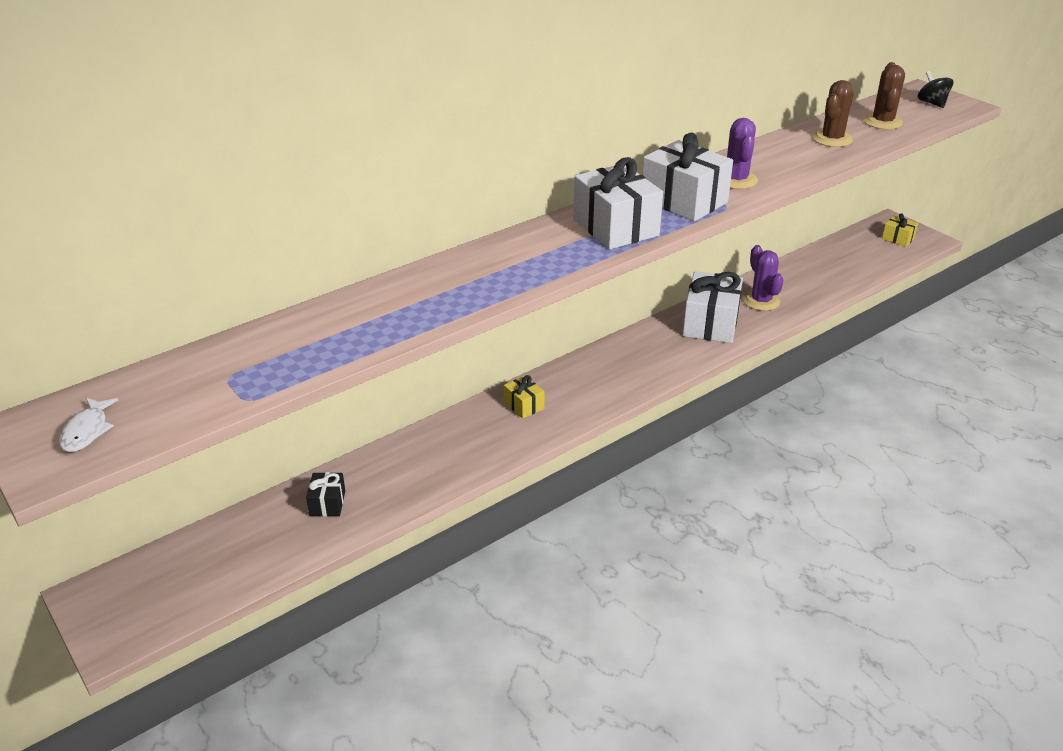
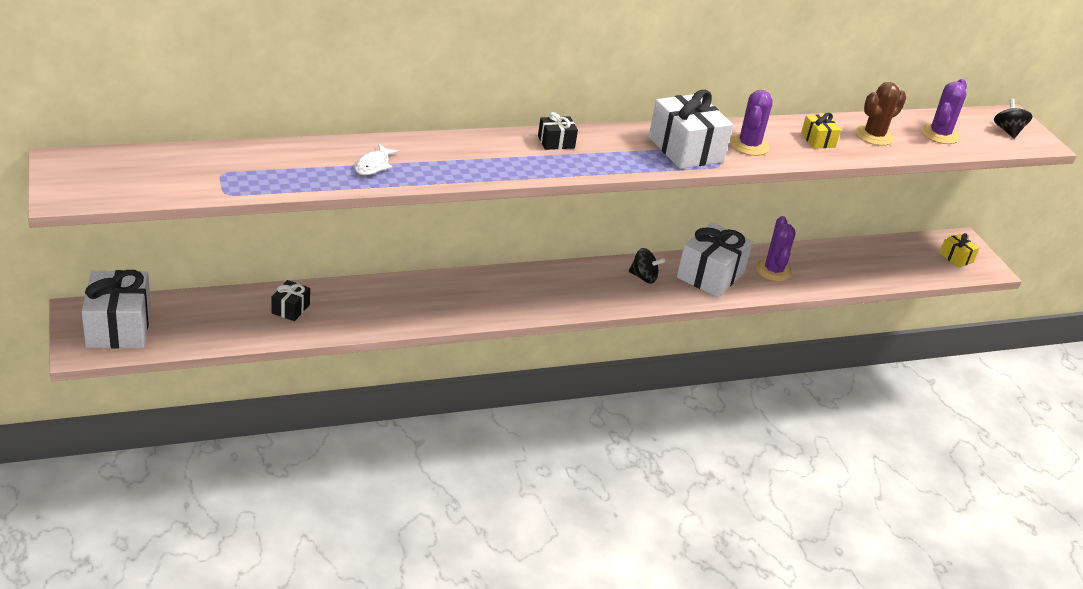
camera: 15 degrees right, 0 degrees up
(87, 431) = (104, 179): white fish -> white fish (373, 165)
(524, 405) = (496, 288): yellow gift -> yellow gift (818, 140)
(558, 231) = (556, 142): none -> black gift
(615, 227) = (607, 153): white gift -> white gift (119, 327)
(653, 346) = (644, 277): none -> black spinning top
(882, 122) = (939, 134): brown cactus -> purple cactus

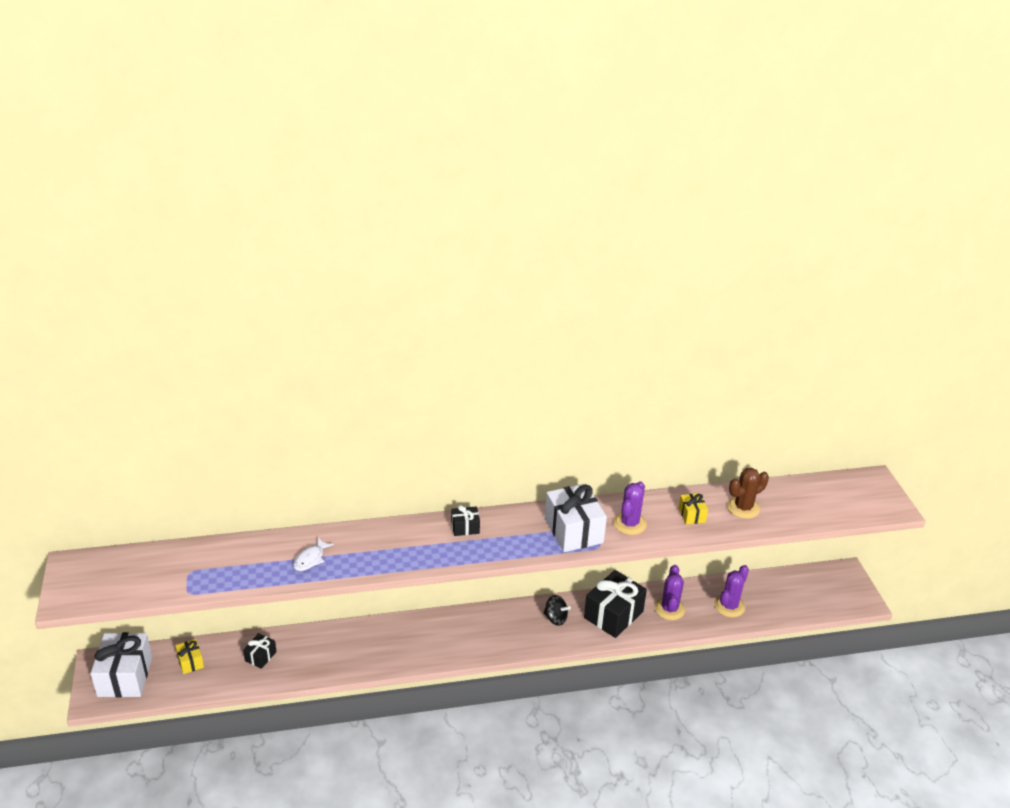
camera: 10 degrees right, 0 degrees up
(710, 275) = (613, 615): white gift -> black gift
(939, 134) = (803, 503): purple cactus -> purple cactus (729, 606)
(956, 258) = (836, 591): yellow gift -> yellow gift (190, 662)
(1008, 131) = (867, 497): black spinning top -> none

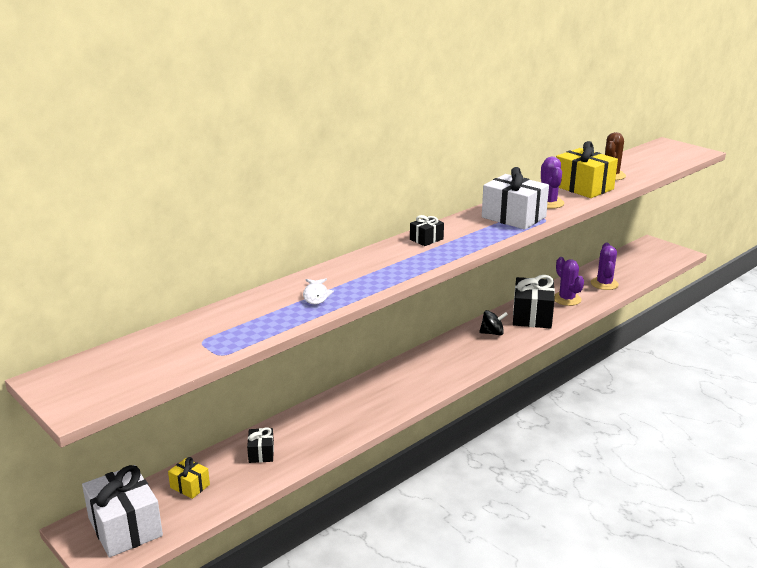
camera: 30 degrees left, 10 degrees down
(692, 515) = (583, 187): yellow gift -> yellow gift, size x2.02

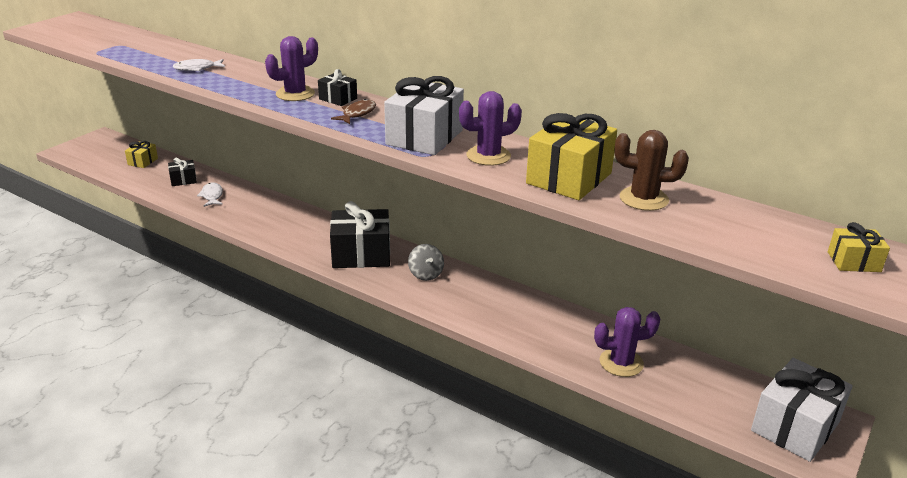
camera: 75 degrees right, 5 degrees up
(125, 527) = (99, 150): white gift -> white gift (795, 427)
(311, 433) = (212, 196): none -> white fish
(462, 234) = (357, 114): none -> brown fish
(492, 333) = (426, 274): black spinning top -> grey spinning top
(532, 316) = (483, 301): black gift -> black gift (361, 254)
(566, 299) = (548, 328): purple cactus -> purple cactus (295, 94)
(674, 150) = (853, 262): none -> yellow gift

